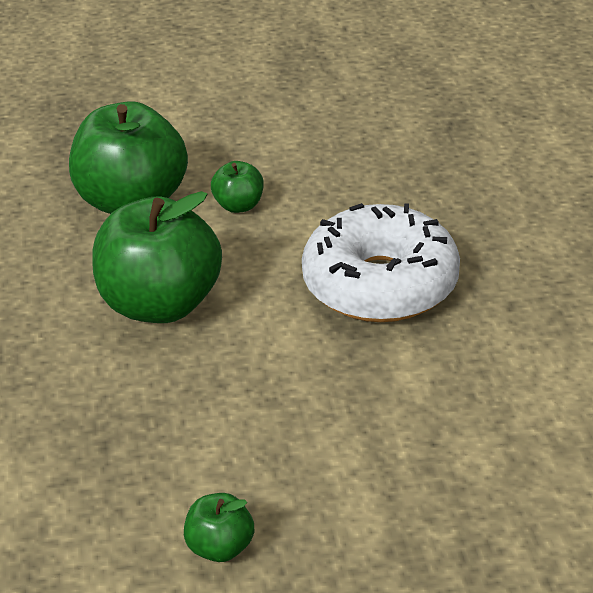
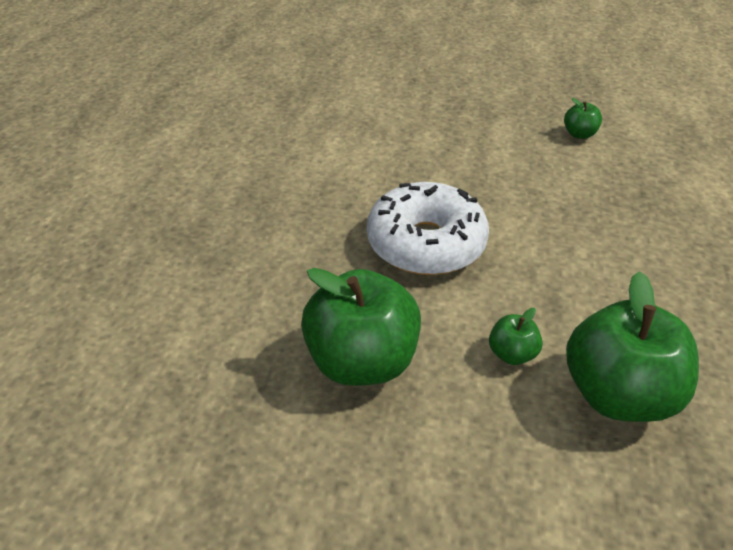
camera: 160 degrees left, 5 degrees up
(160, 304) = (598, 275): green apple -> green apple (362, 361)

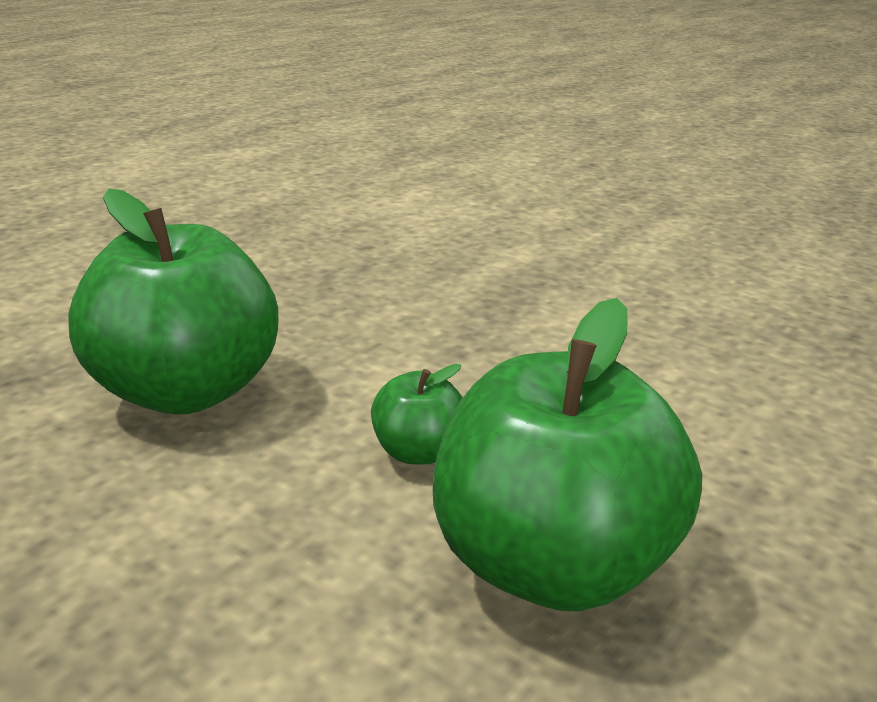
camera: 25 degrees right, 15 degrees down
(426, 243) = (428, 303): white donut -> none
(579, 134) = (797, 253): green apple -> none

